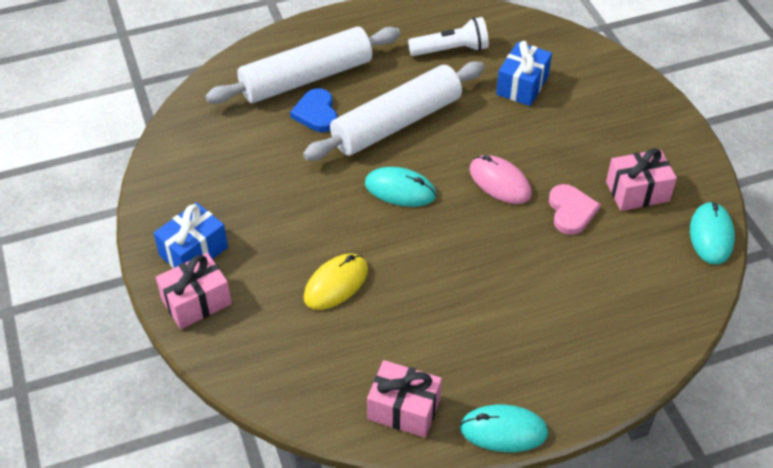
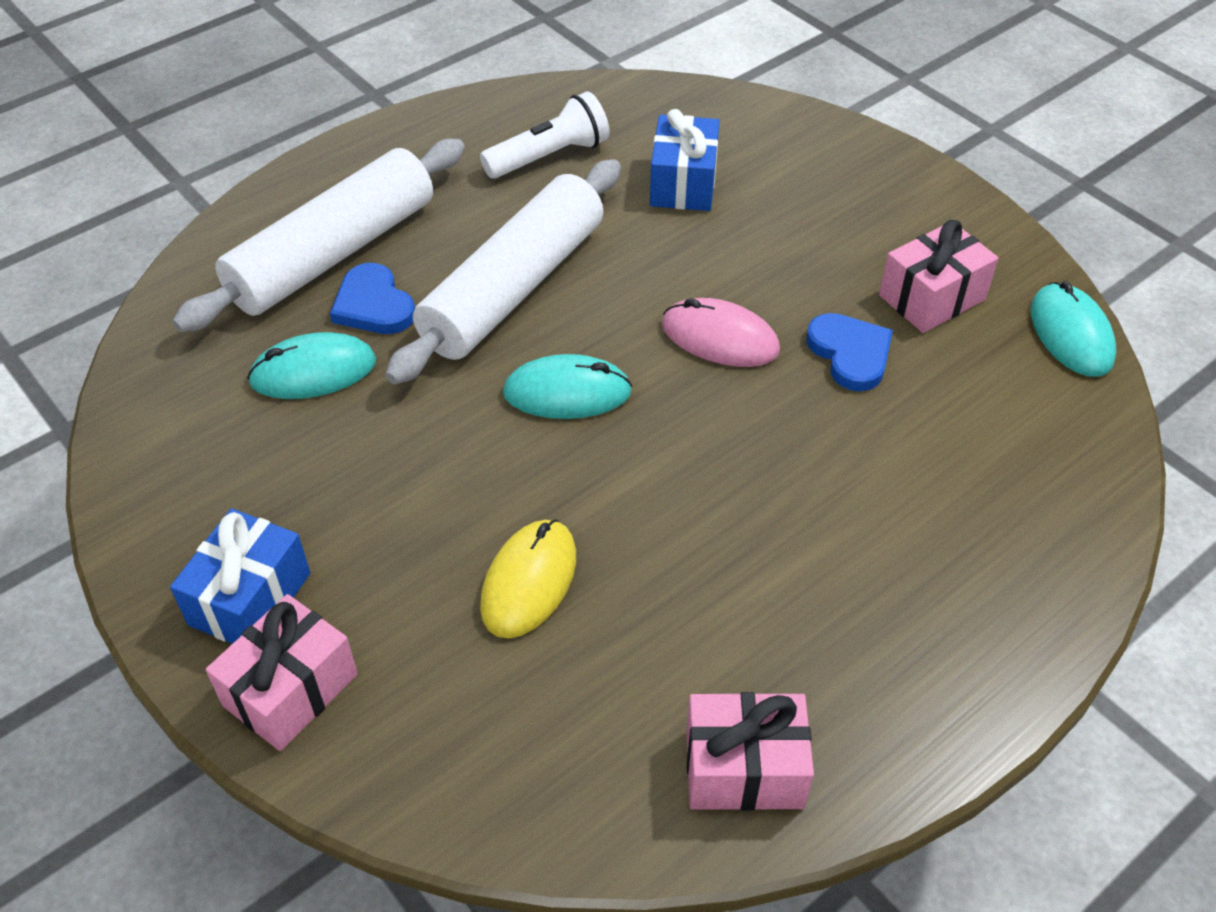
camera: 20 degrees left, 0 degrees up
(503, 431) = (926, 751): turquoise mouse -> turquoise mouse (313, 371)
(571, 211) = (850, 354): pink heart -> blue heart

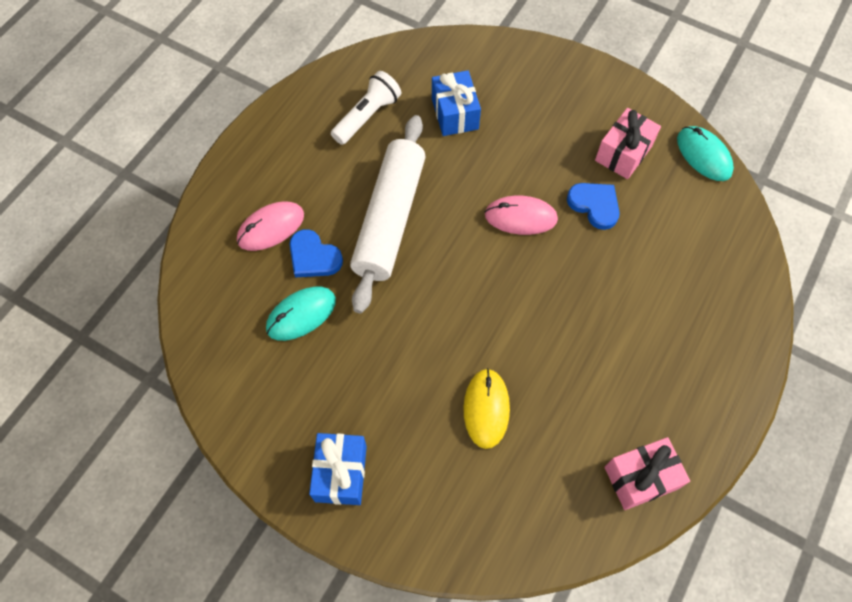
camera: 20 degrees left, 15 degrees up
(291, 690) = (391, 519): pink gift -> none
(333, 253) = (271, 228): white rolling pin -> pink mouse
(567, 392) = (452, 281): turquoise mouse -> none

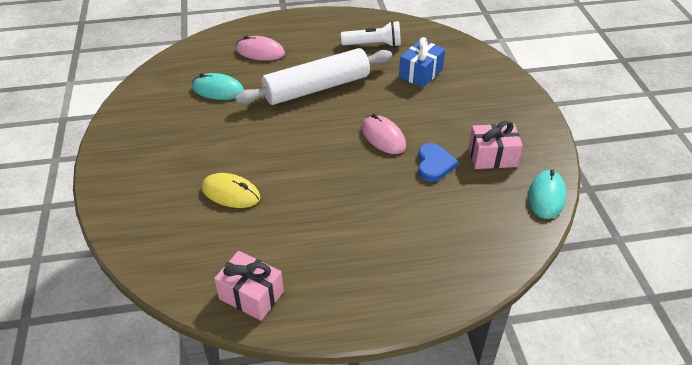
camera: 50 degrees right, 20 degrees down
(313, 257) = (259, 75): blue heart -> none
(341, 473) = (132, 156): blue gift -> none
(486, 409) = (231, 193): yellow mouse -> yellow mouse turned 60 degrees clockwise

